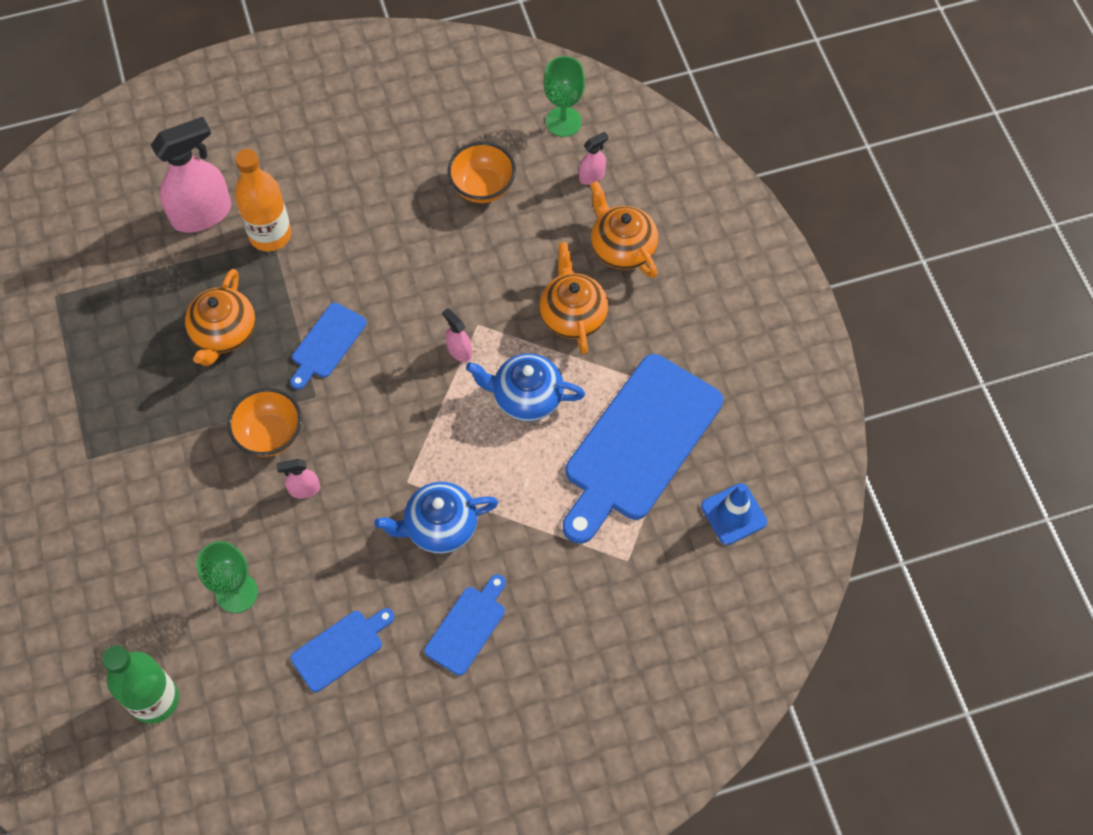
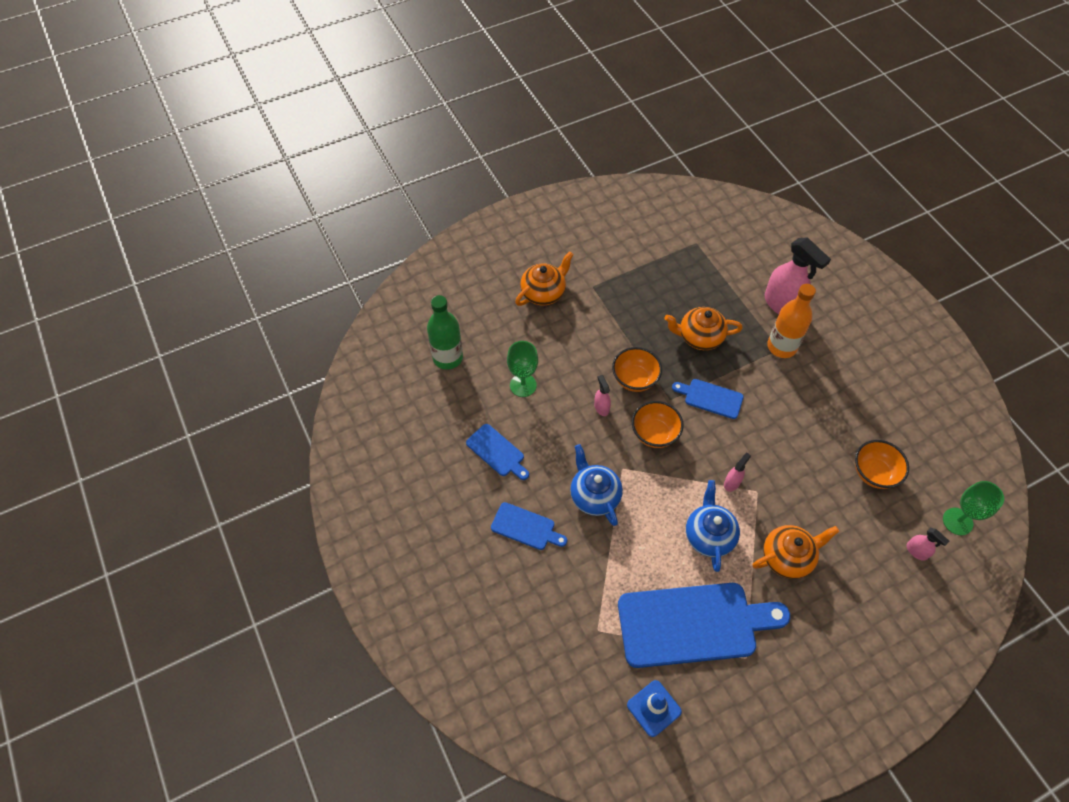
camera: 80 degrees right, 5 degrees down
(364, 428) = (654, 434): none -> orange bowl
(622, 248) = (860, 585): orange teapot -> orange teapot (543, 292)
(638, 444) = (693, 624): blue cutting board -> blue cutting board turned 150 degrees clockwise

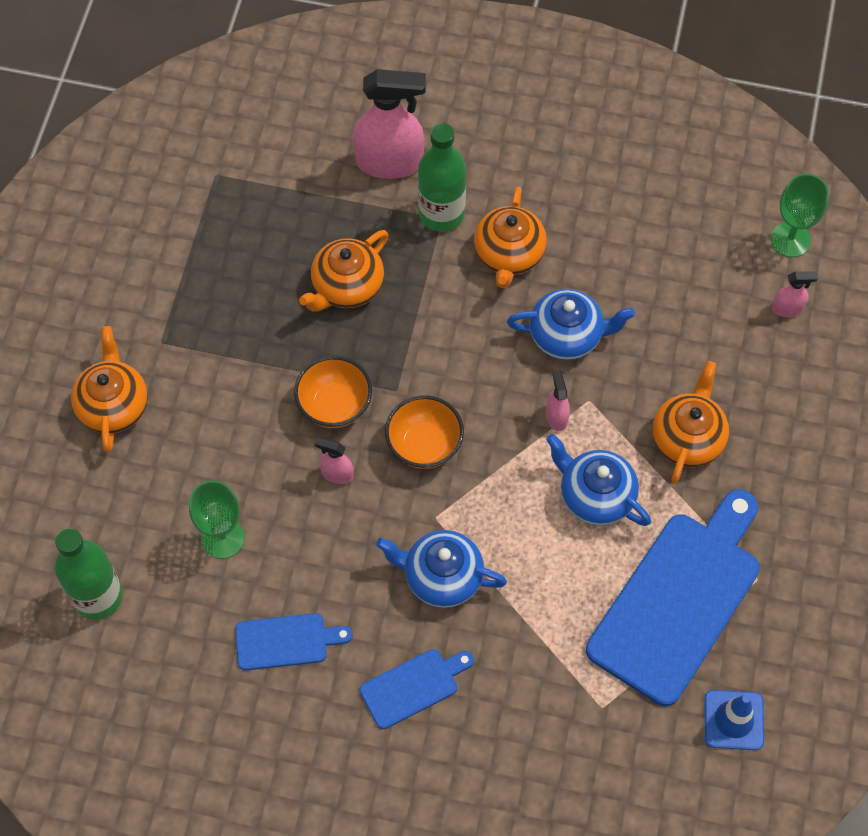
camera: 50 degrees left, 5 degrees up
(710, 398) = (435, 346): blue cutting board -> none
(781, 347) = (441, 213): orange bottle -> green bottle
(781, 453) = (567, 335): none -> blue teapot
(794, 393) = (509, 254): none -> orange teapot
(873, 473) = (671, 266): orange bowl -> none

